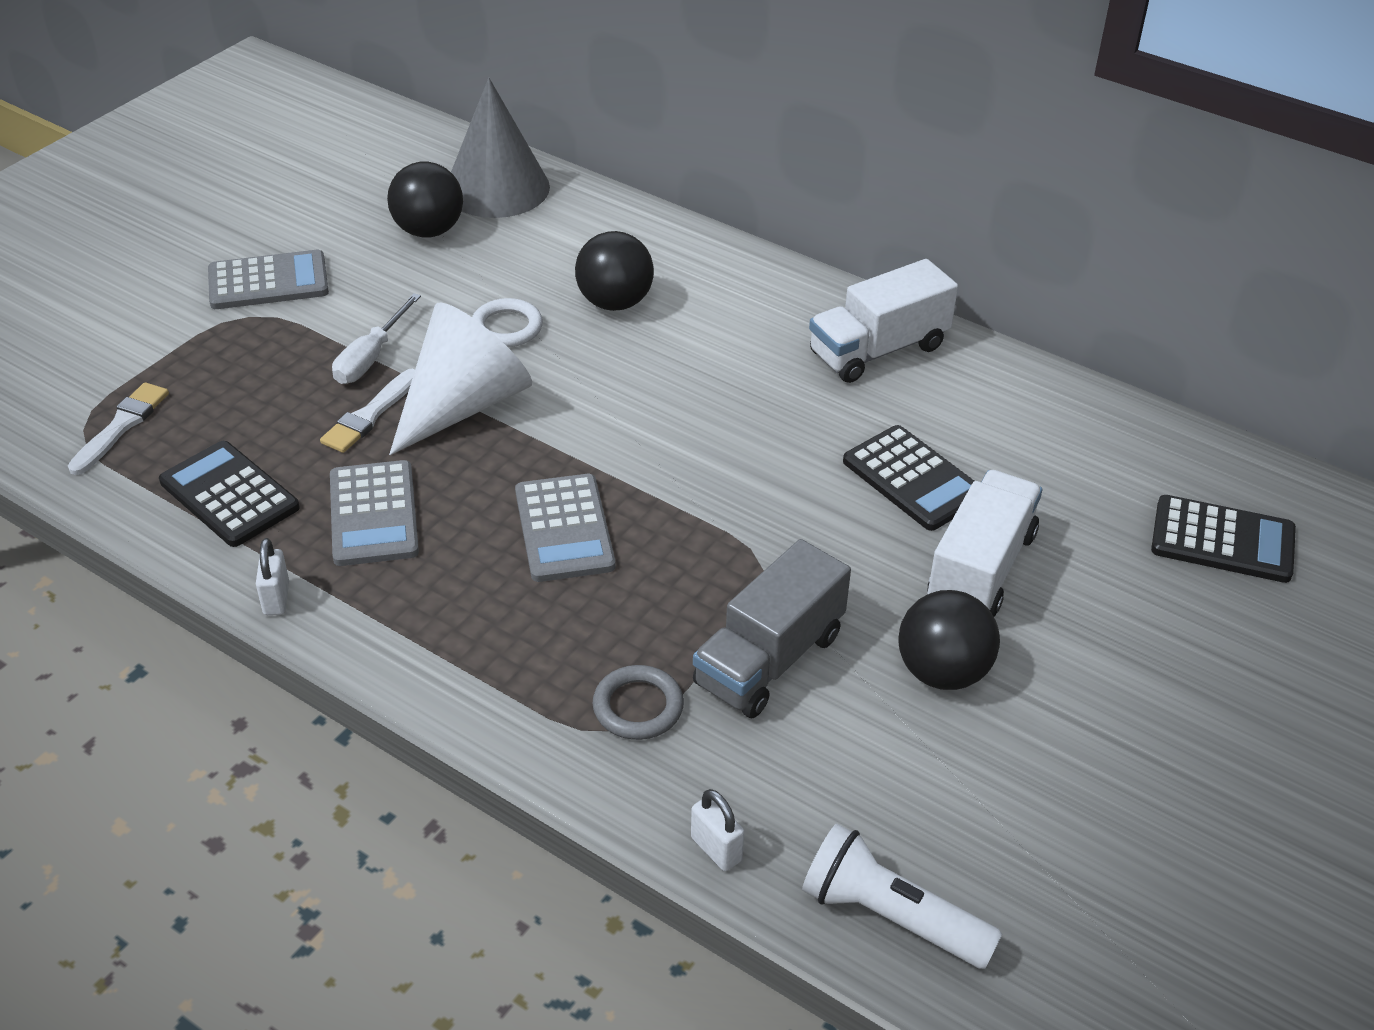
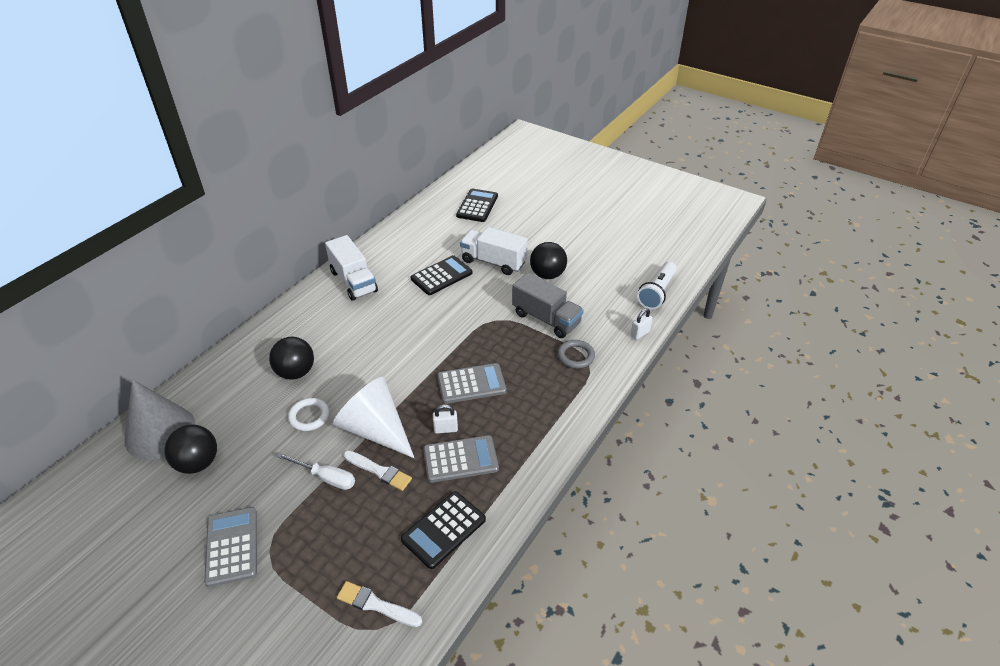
camera: 90 degrees left, 0 degrees up
(276, 598) = (523, 493): white padlock -> white padlock (445, 429)

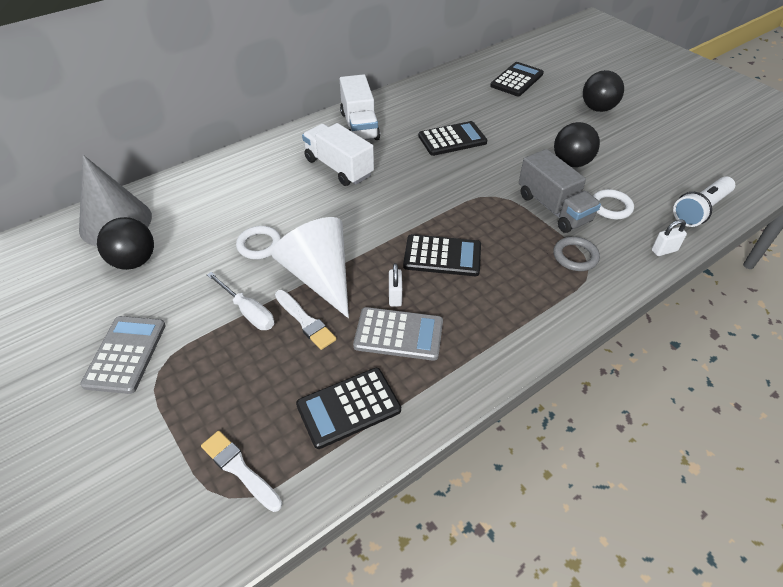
camera: 20 degrees right, 5 degrees up
(296, 372) = (265, 198): black ball -> black ball (597, 108)
(445, 429) = (395, 296): white padlock -> white padlock turned 75 degrees clockwise
(471, 384) = (442, 256): grey calculator -> black calculator
(493, 262) = (514, 137): white truck -> white truck (339, 167)
(590, 306) = (611, 207): none -> white ring

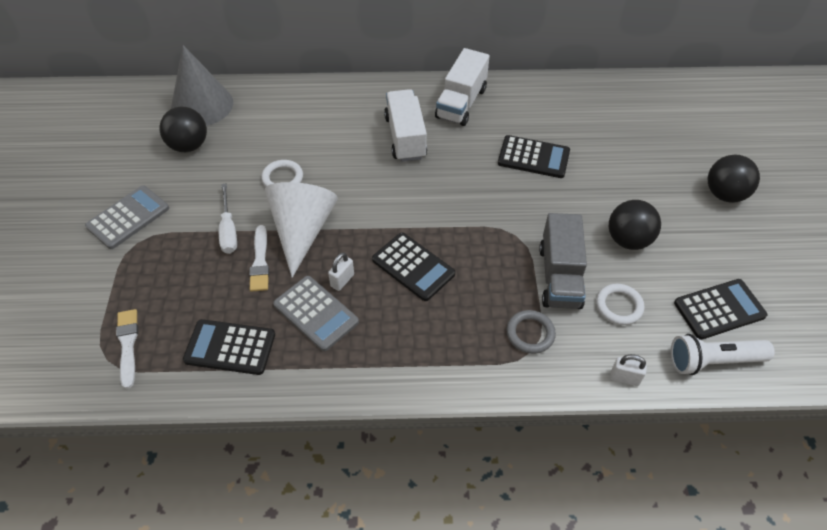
camera: 35 degrees right, 5 degrees up
(516, 80) = (667, 121): black calculator -> black calculator (719, 309)

